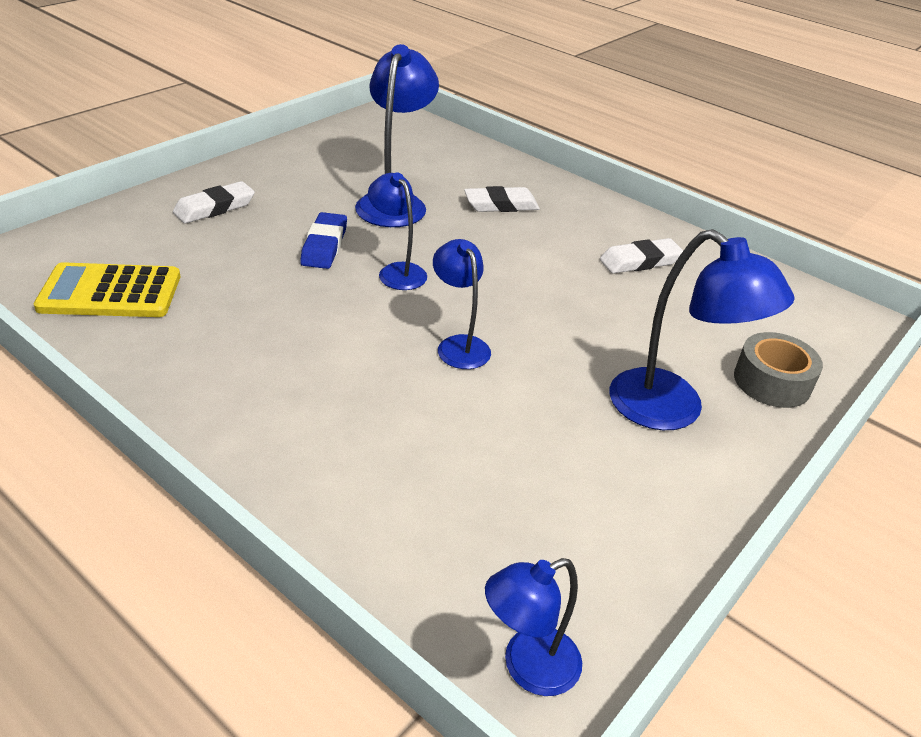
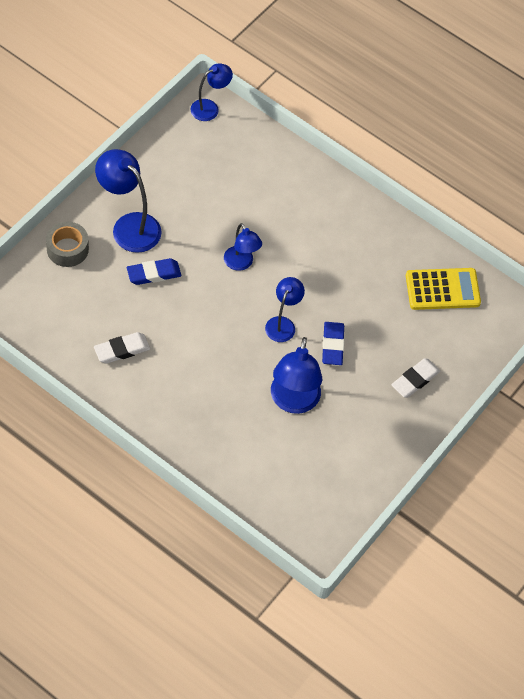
camera: 175 degrees right, 20 degrees up
(397, 271) = (282, 324): blue lamp -> blue lamp turned 120 degrees counterclockwise
(501, 205) = (215, 407): white eraser -> none
(611, 340) = (153, 274): none -> blue eraser

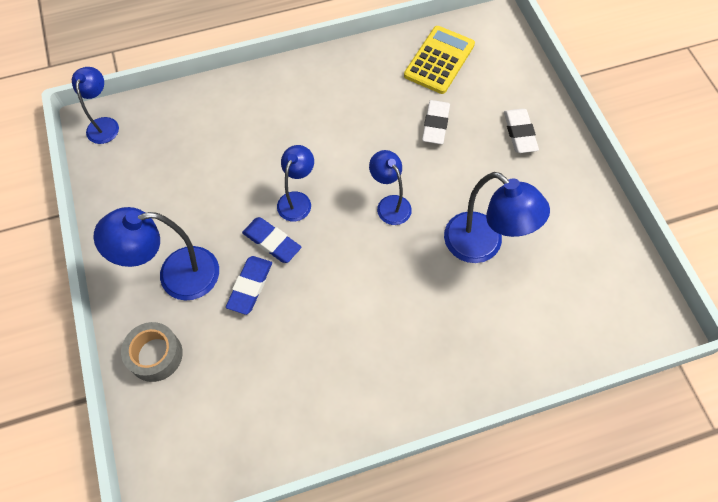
camera: 50 degrees left, 5 degrees up
(122, 350) = (318, 374): white eraser -> white eraser (435, 124)
(241, 263) = (297, 200): blue lamp -> blue lamp turned 75 degrees counterclockwise
(332, 345) = (441, 176): blue eraser -> blue eraser (272, 242)

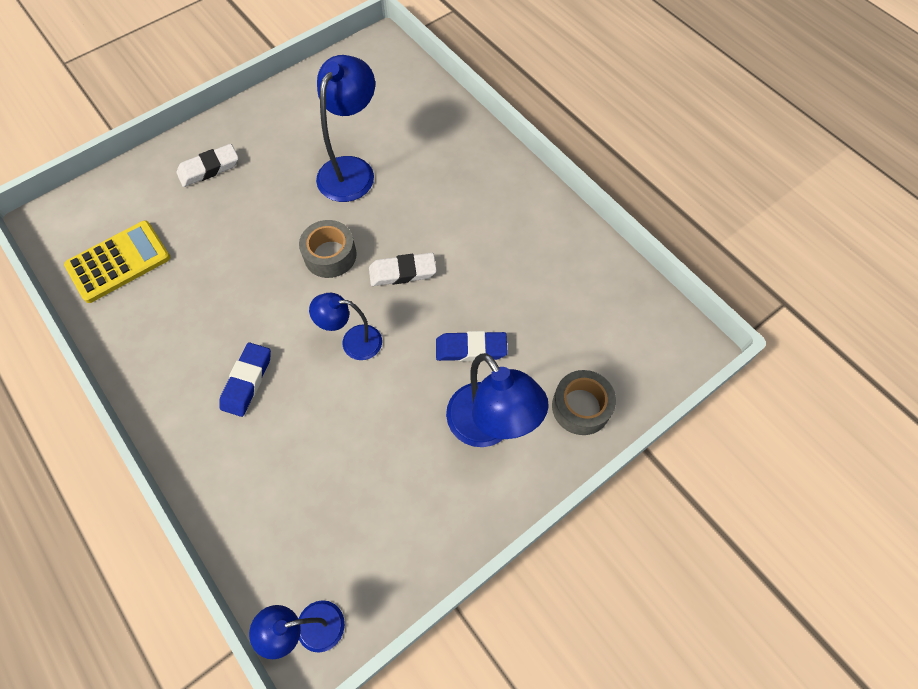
camera: 110 degrees left, 0 degrees up
(272, 242) = (413, 348): blue eraser -> blue eraser (247, 381)
(389, 204) = (330, 255): blue lamp -> grey tape
(435, 124) = (215, 242): white eraser -> white eraser (402, 272)
(439, 60) = (119, 262): yellow calculator -> yellow calculator turned 135 degrees clockwise

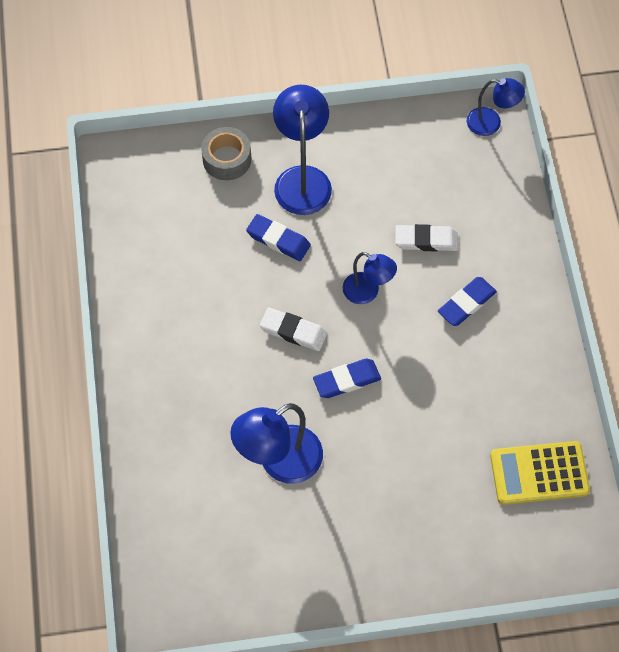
camera: 150 degrees left, 0 degrees up
(209, 168) = (417, 539): white eraser -> white eraser (426, 240)
(330, 255) = (346, 380): grey tape -> blue eraser

